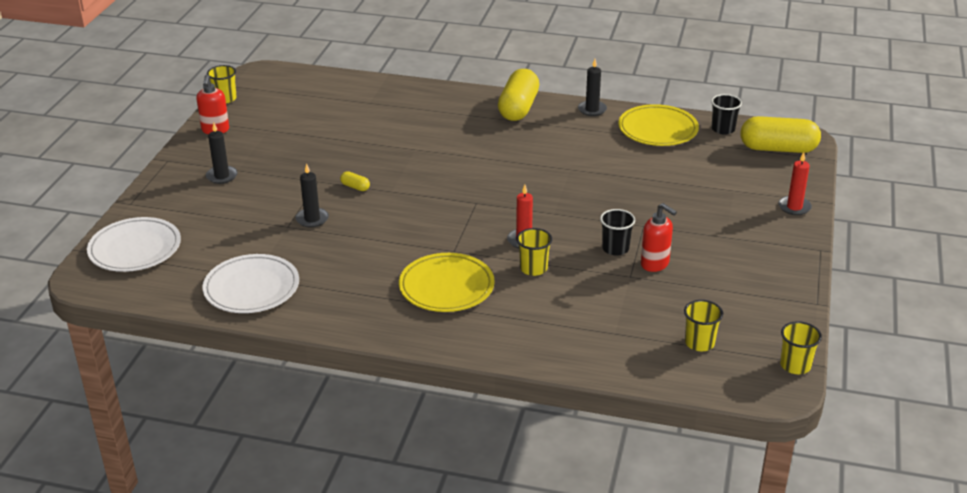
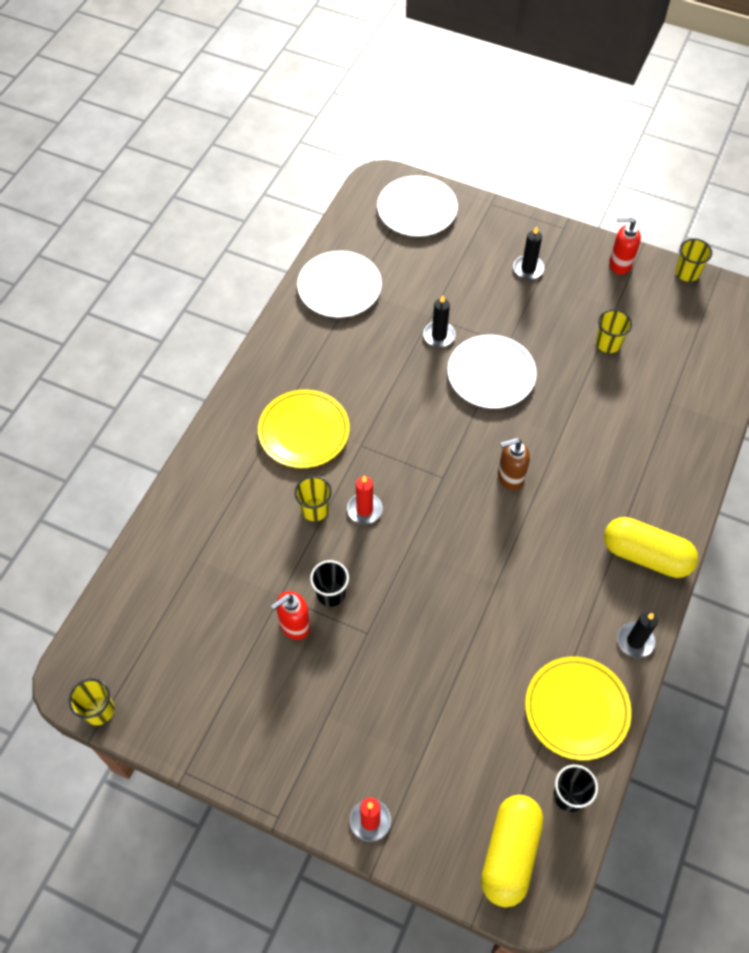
camera: 100 degrees right, 25 degrees up
(355, 187) = (491, 374): yellow capsule -> white plate
(465, 170) = (510, 477): none -> brown soap dispenser
(699, 343) = (159, 631): yellow cup -> yellow cup (608, 343)

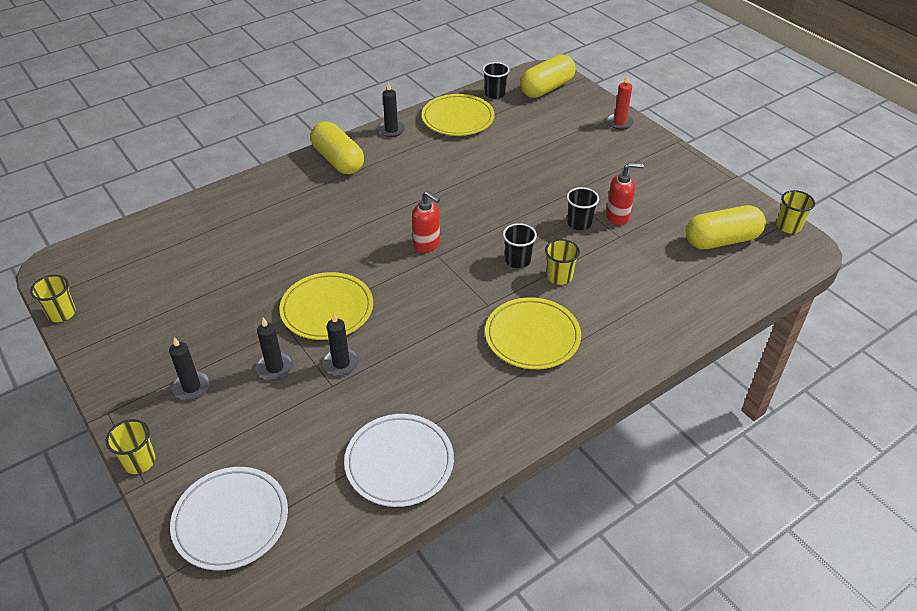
camera: 150 degrees left, 15 degrees down
(169, 646) = (721, 240): none -> yellow capsule
(364, 509) = (517, 260): red candle -> black cup
(484, 309) = (275, 367): none -> black candle
(491, 374) = (327, 309): white plate -> yellow plate
(510, 477) = (385, 235): brown soap dispenser -> none
(608, 343) = (203, 289): yellow cup -> yellow cup (139, 461)
(619, 264) = (106, 349): red soap dispenser -> red soap dispenser (427, 244)

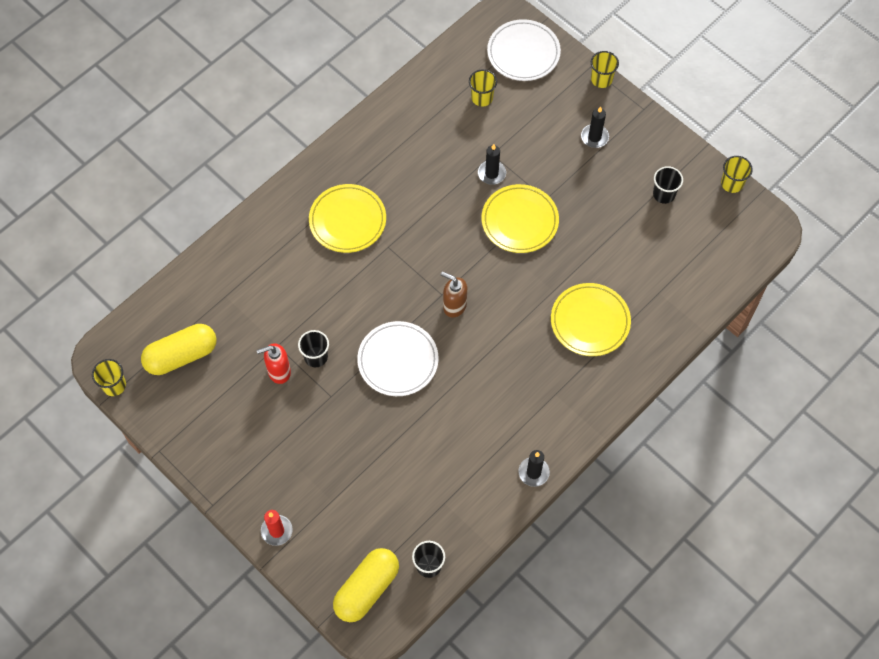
camera: 170 degrees right, 20 degrees up
(275, 367) = (540, 162): black candle -> none
(338, 160) = (575, 410): yellow capsule -> none
(399, 463) = (427, 105): white plate -> white plate (398, 360)
(427, 244) = (454, 306): red soap dispenser -> brown soap dispenser
(458, 118) = (463, 507): yellow plate -> yellow plate (590, 321)
(517, 260) = (369, 300): black cup -> black cup (664, 194)
(559, 276) = (330, 287): yellow cup -> yellow cup (482, 98)

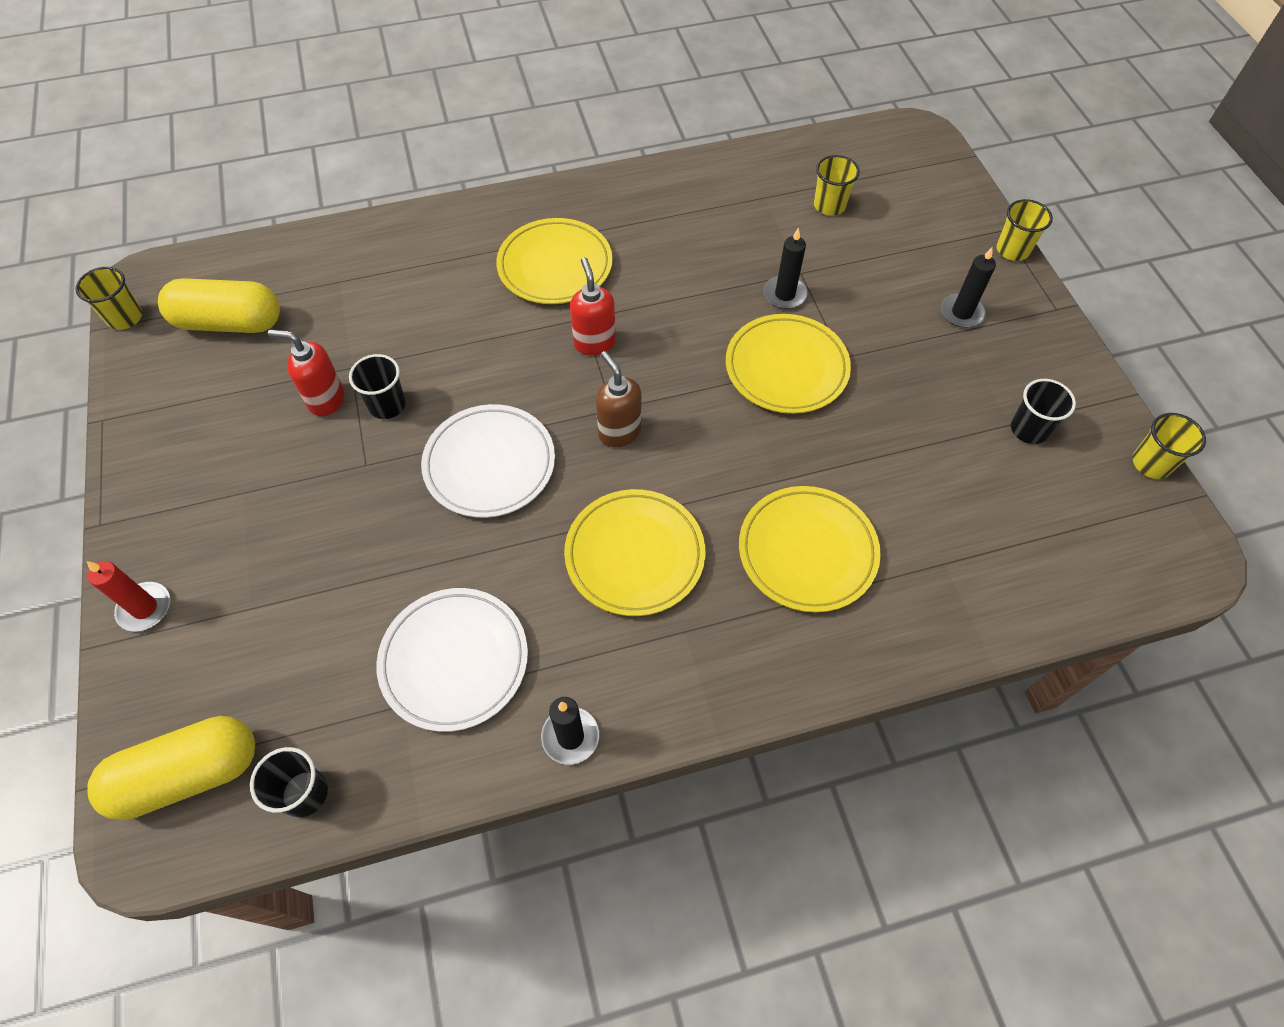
camera: 30 degrees right, 5 degrees down
(405, 259) = (594, 343): none -> red soap dispenser
(506, 369) = (635, 555): none -> yellow plate
(523, 53) = (918, 179): white plate -> white plate (454, 660)

